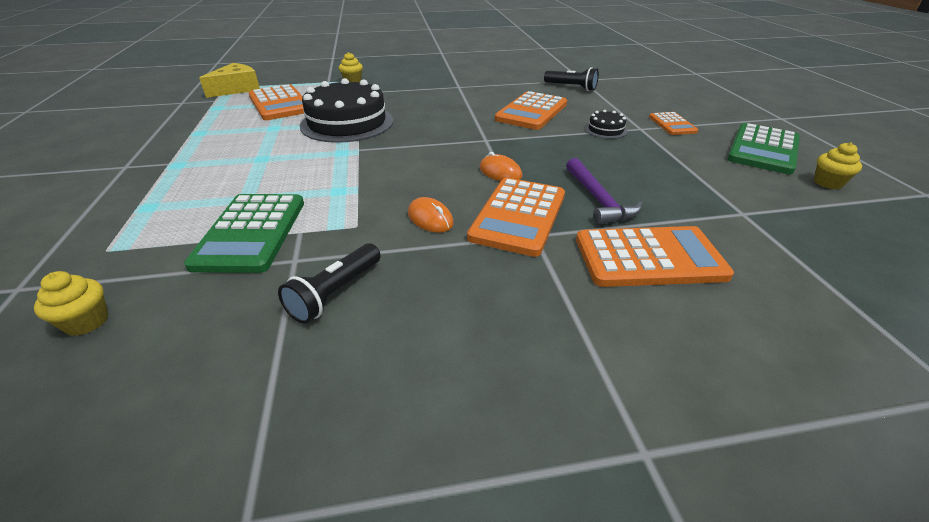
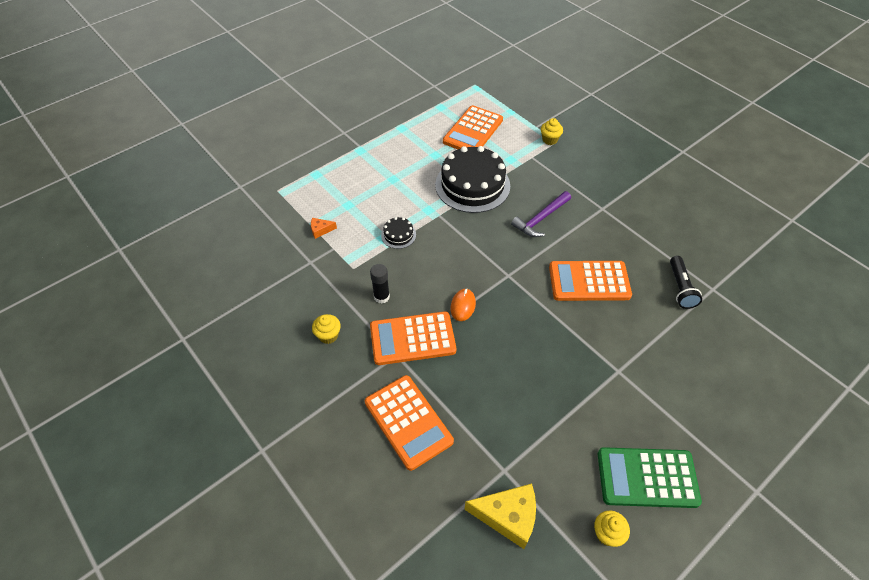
camera: 60 degrees right, 15 degrees up
(87, 322) = (235, 225): yellow cupcake -> yellow cupcake (328, 335)
(237, 89) = (477, 92): yellow cheese -> yellow cheese (508, 517)
(251, 233) = (321, 230): green calculator -> orange cheese
(335, 293) = (296, 293): black flashlight -> none
(430, 218) = (381, 297): orange mouse -> black glue stick
(598, 199) = (463, 375): purple hammer -> purple hammer (541, 219)
(605, 130) = (593, 346): black cake -> black cake (398, 235)
(672, 124) = (650, 394): orange calculator -> none

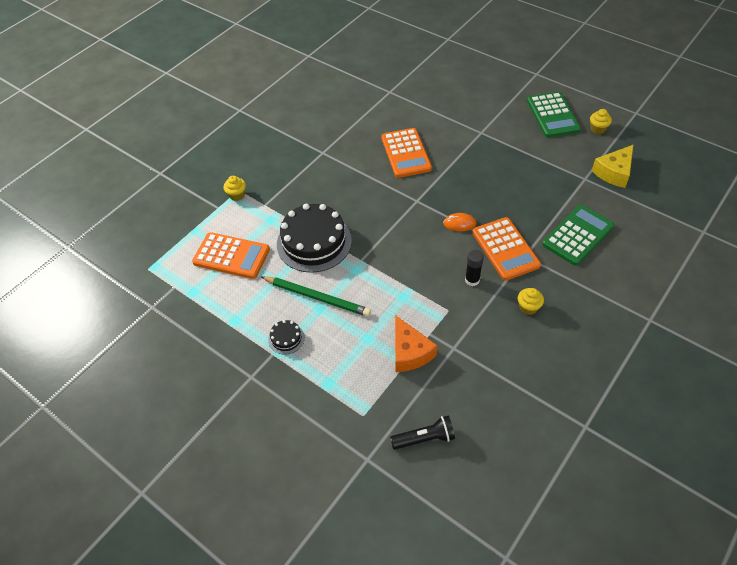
camera: 100 degrees left, 0 degrees up
(321, 230) = (409, 352): orange cheese -> orange cheese, size x2.04
(398, 235) = (396, 285): black cake -> black cake (286, 338)
(406, 179) = (317, 297): none -> green pencil
(408, 422) = (577, 235): orange calculator -> green calculator
(508, 517) = (614, 172): yellow cheese -> yellow cheese turned 135 degrees counterclockwise
(541, 219) = (345, 189): purple hammer -> none
(680, 288) = (394, 107): black flashlight -> black flashlight (424, 438)

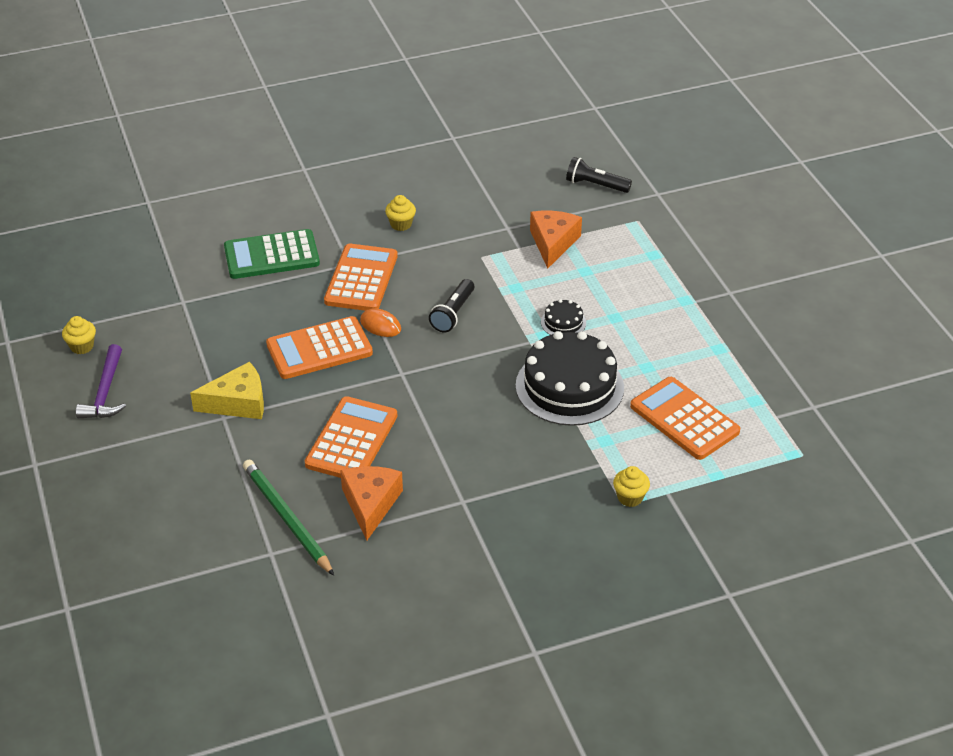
camera: 150 degrees left, 10 degrees down
(286, 338) = (671, 307): black cake -> black cake (563, 322)
(317, 297) = (610, 329): green pencil -> green pencil (287, 519)
(366, 130) = (370, 504): none -> orange cheese
(425, 255) = (453, 313): none -> black flashlight
(472, 280) = (429, 269): black glue stick -> none
(477, 191) = (319, 349): none -> orange calculator
(552, 115) = (105, 392): green calculator -> purple hammer
(614, 172) = (142, 292): yellow cheese -> yellow cheese (238, 403)

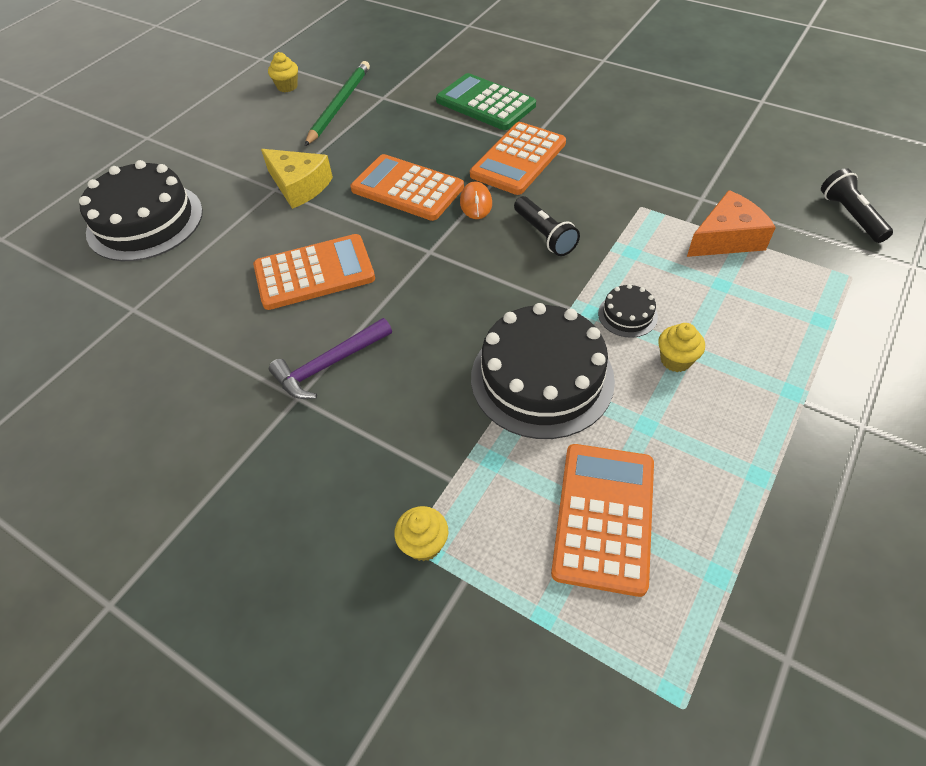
camera: 55 degrees right, 10 degrees up
(105, 392) = (250, 122): purple hammer -> purple hammer (329, 365)
(165, 509) = (145, 221): none -> black cake
(287, 519) = (183, 293): green pencil -> green pencil (339, 105)
(361, 279) = (518, 159): orange calculator -> orange calculator turned 150 degrees clockwise
(370, 504) = (242, 334): orange cheese -> none
(401, 224) = (613, 139): yellow cupcake -> yellow cupcake (676, 360)
(453, 313) = (544, 235): black flashlight -> black flashlight turned 105 degrees counterclockwise

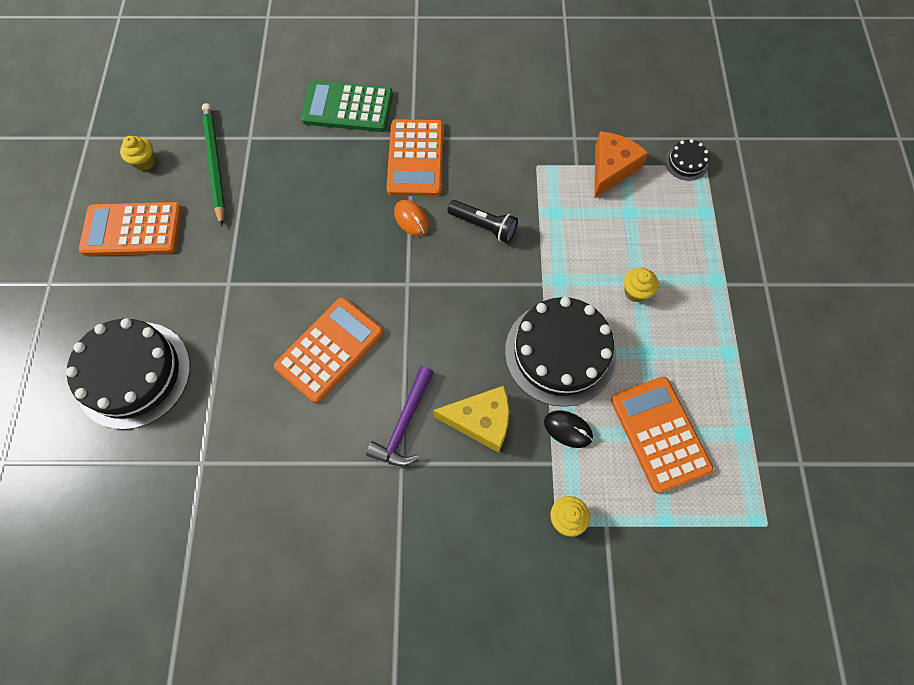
camera: 35 degrees left, 15 degrees up
(299, 186) = (248, 270): yellow cheese -> yellow cheese (480, 421)
(407, 189) = (345, 230): orange calculator -> orange calculator (132, 230)
(494, 455) = (568, 429): none -> black mouse
(627, 315) = (584, 270): black cake -> black cake (686, 162)
(850, 216) = (679, 110): black flashlight -> none

